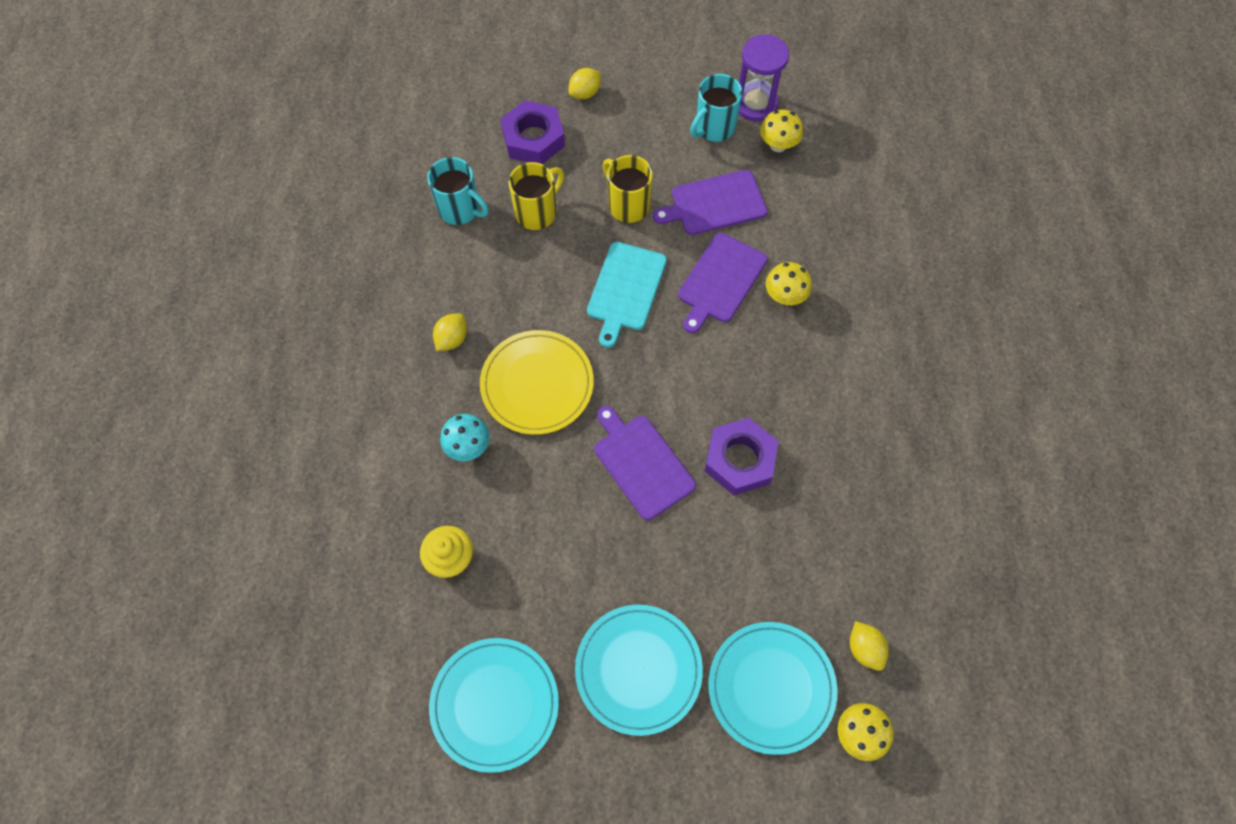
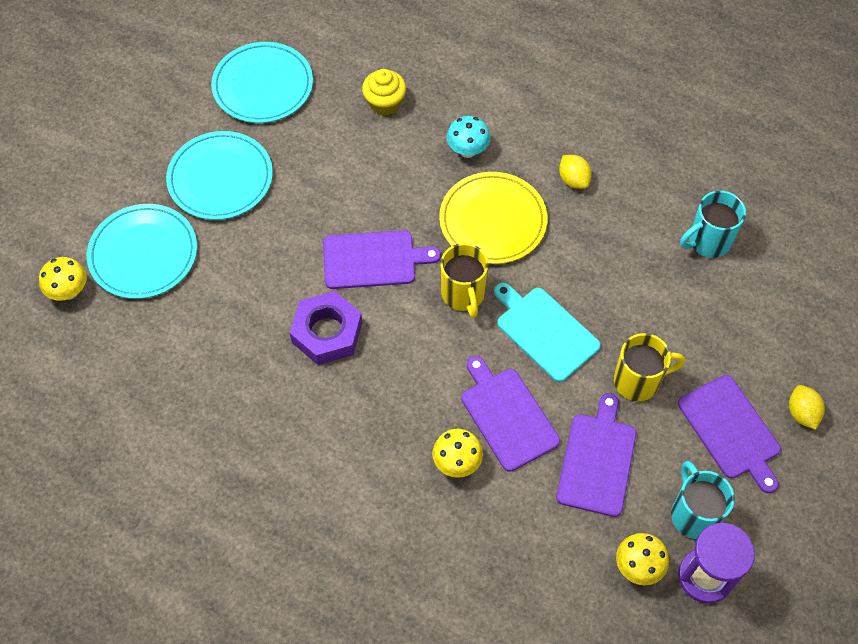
camera: 120 degrees right, 5 degrees down
(533, 139) = (763, 338): purple nut -> none
(537, 212) = (671, 301): yellow mug -> yellow mug (463, 294)
(630, 130) = (731, 430): none -> purple cutting board
(864, 649) = (119, 332): yellow lemon -> none

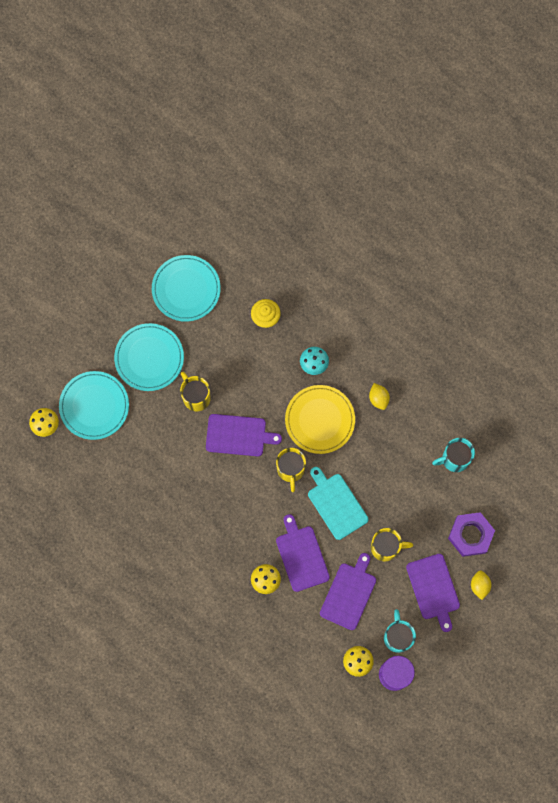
camera: 10 degrees right, 15 degrees up
(299, 218) = (196, 397): none -> yellow mug
(327, 332) = (202, 481): purple nut -> purple nut (470, 535)

